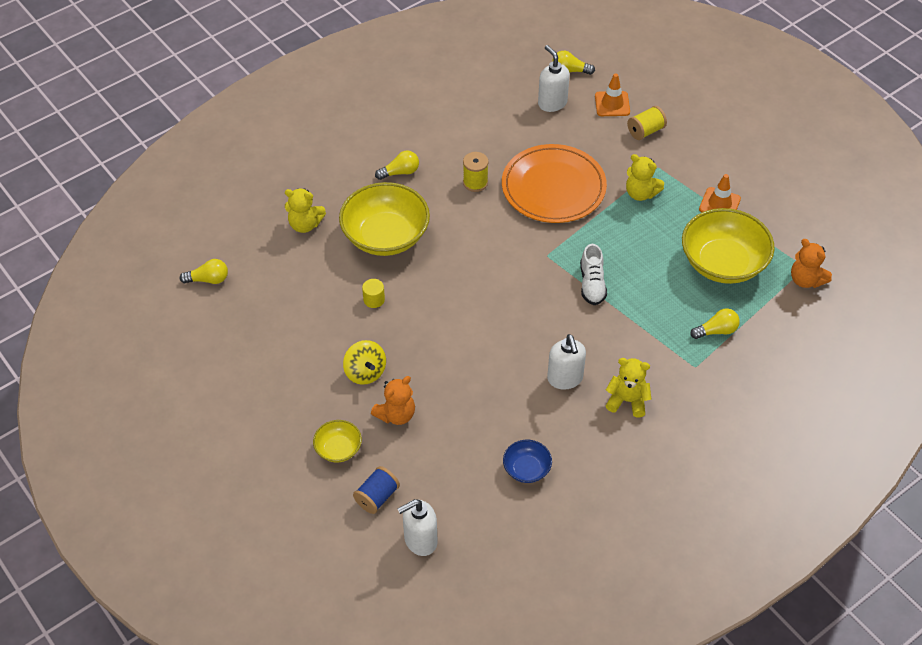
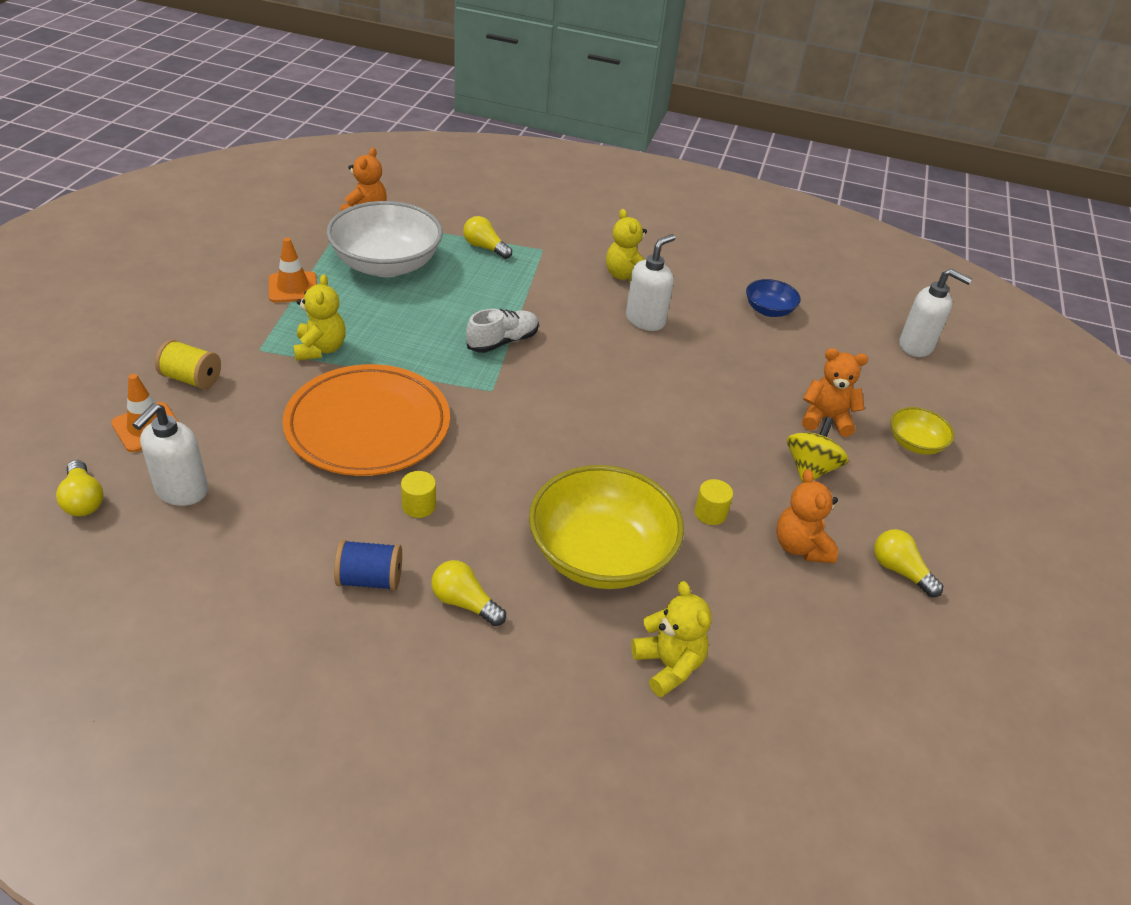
camera: 130 degrees left, 10 degrees down
(208, 279) = (880, 727): yellow light bulb -> yellow light bulb (899, 571)
(320, 324) = (800, 547): none -> orange teddy bear
(377, 497) = (919, 391): blue spool -> blue spool (370, 579)
(475, 182) = (419, 505): yellow spool -> yellow cylinder
(723, 263) = (386, 264): yellow bowl -> white bowl

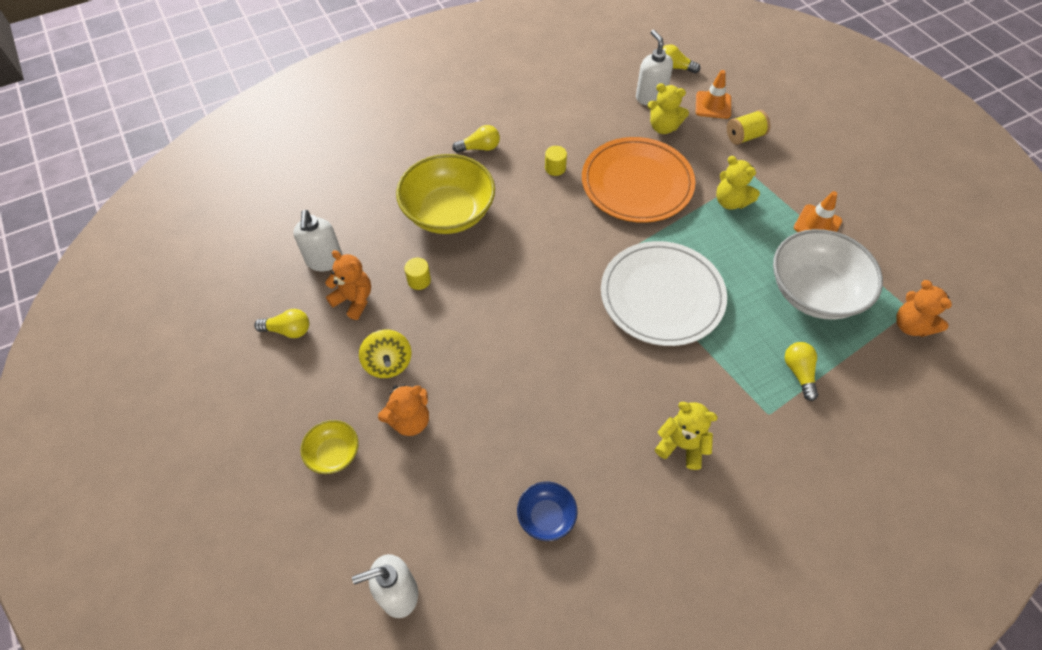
camera: 140 degrees right, 15 degrees up
(370, 579) = (528, 127): blue spool -> none
(485, 247) = (799, 373): yellow light bulb -> yellow light bulb turned 90 degrees counterclockwise
(502, 342) = (662, 296): white shoe -> white plate
(645, 320) = (612, 406): white soap dispenser -> white soap dispenser (324, 261)
(668, 665) = (369, 189): yellow teddy bear -> yellow teddy bear (663, 127)

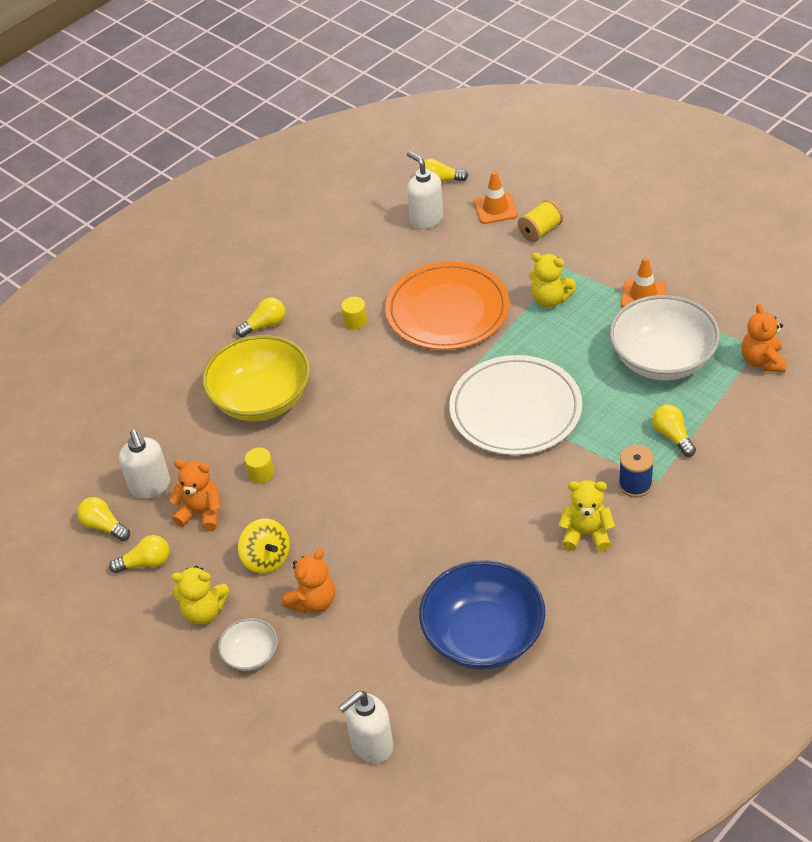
camera: 15 degrees left, 10 degrees down
(271, 284) = (104, 526): none -> yellow light bulb
(334, 453) = (251, 654): yellow bowl -> white bowl
(546, 516) = (483, 636): blue bowl -> blue bowl, size x2.07
(663, 127) = (452, 246): yellow teddy bear -> yellow teddy bear (204, 611)
(746, 410) = (635, 484): none -> blue spool
(911, 325) = (762, 361): orange teddy bear -> orange teddy bear turned 45 degrees clockwise

